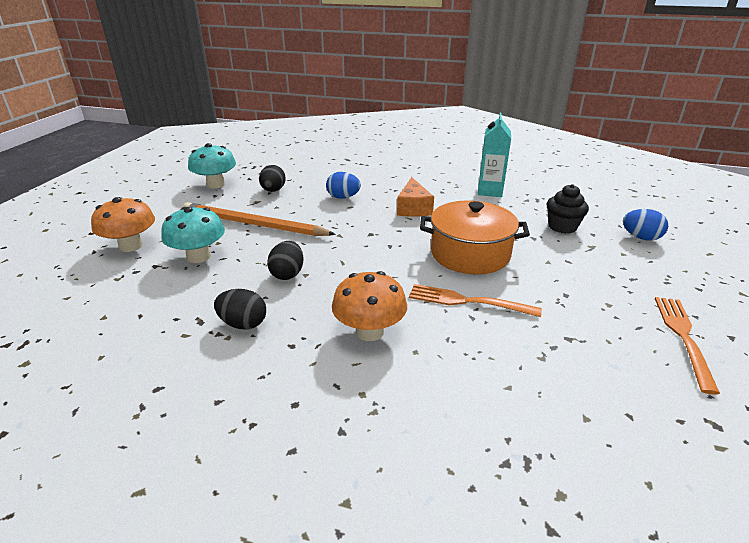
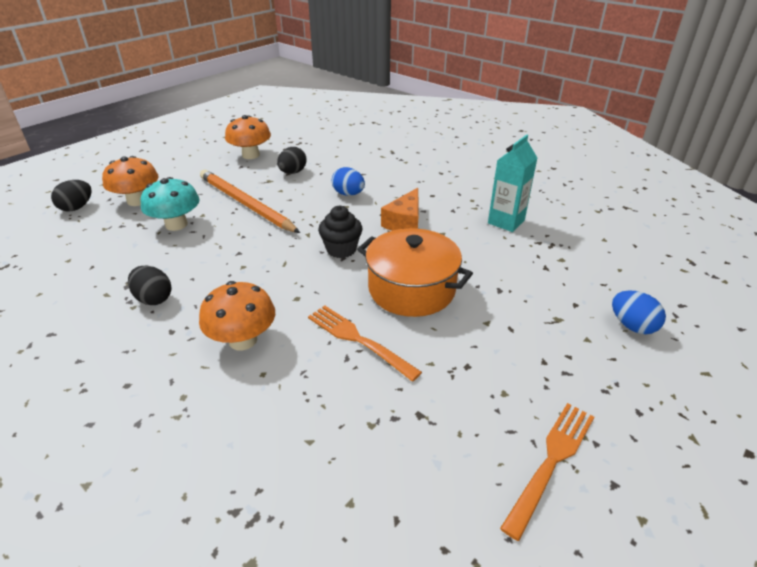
camera: 25 degrees right, 5 degrees up
(215, 184) = (251, 155): turquoise mushroom -> orange mushroom
(287, 274) = (228, 262): black egg -> black egg (77, 207)
(562, 227) = (546, 286): black cupcake -> black cupcake (341, 249)

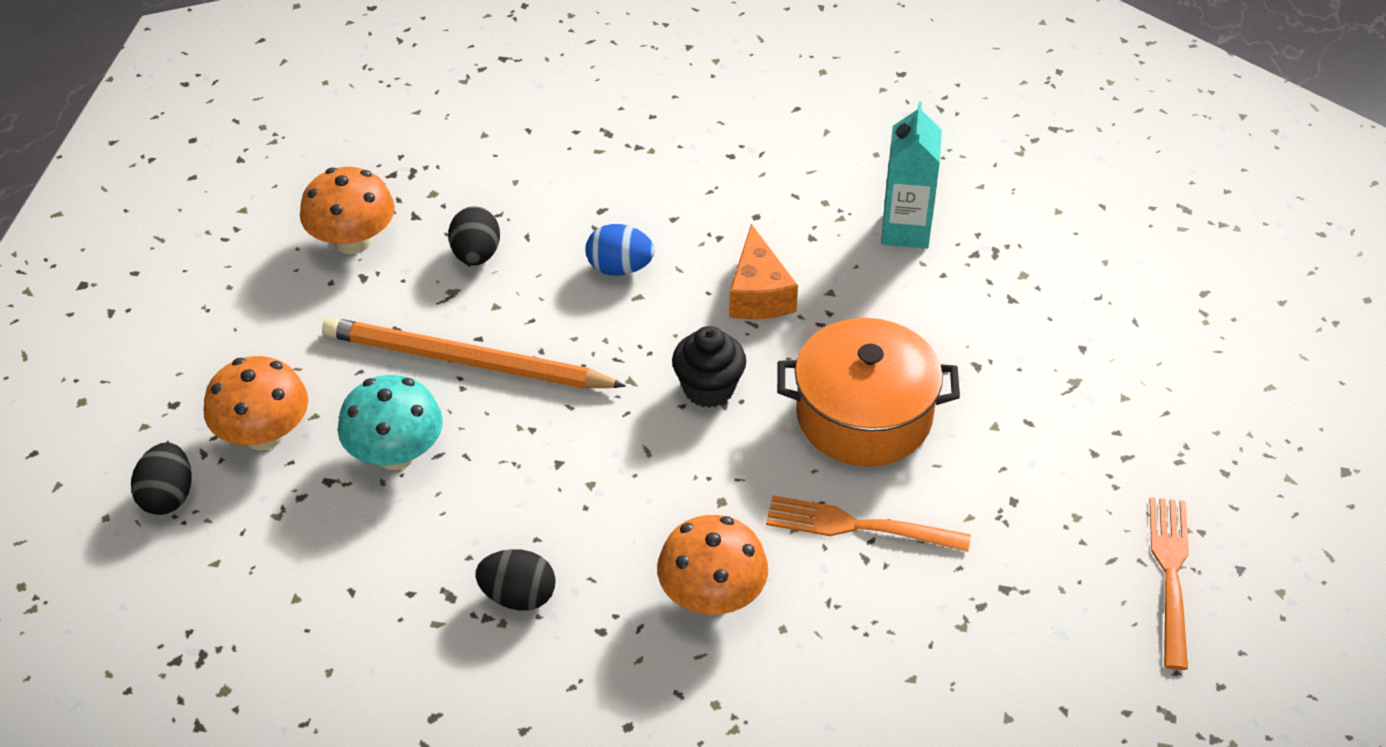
camera: 30 degrees left, 10 degrees up
(632, 326) = (1164, 353): blue egg -> none

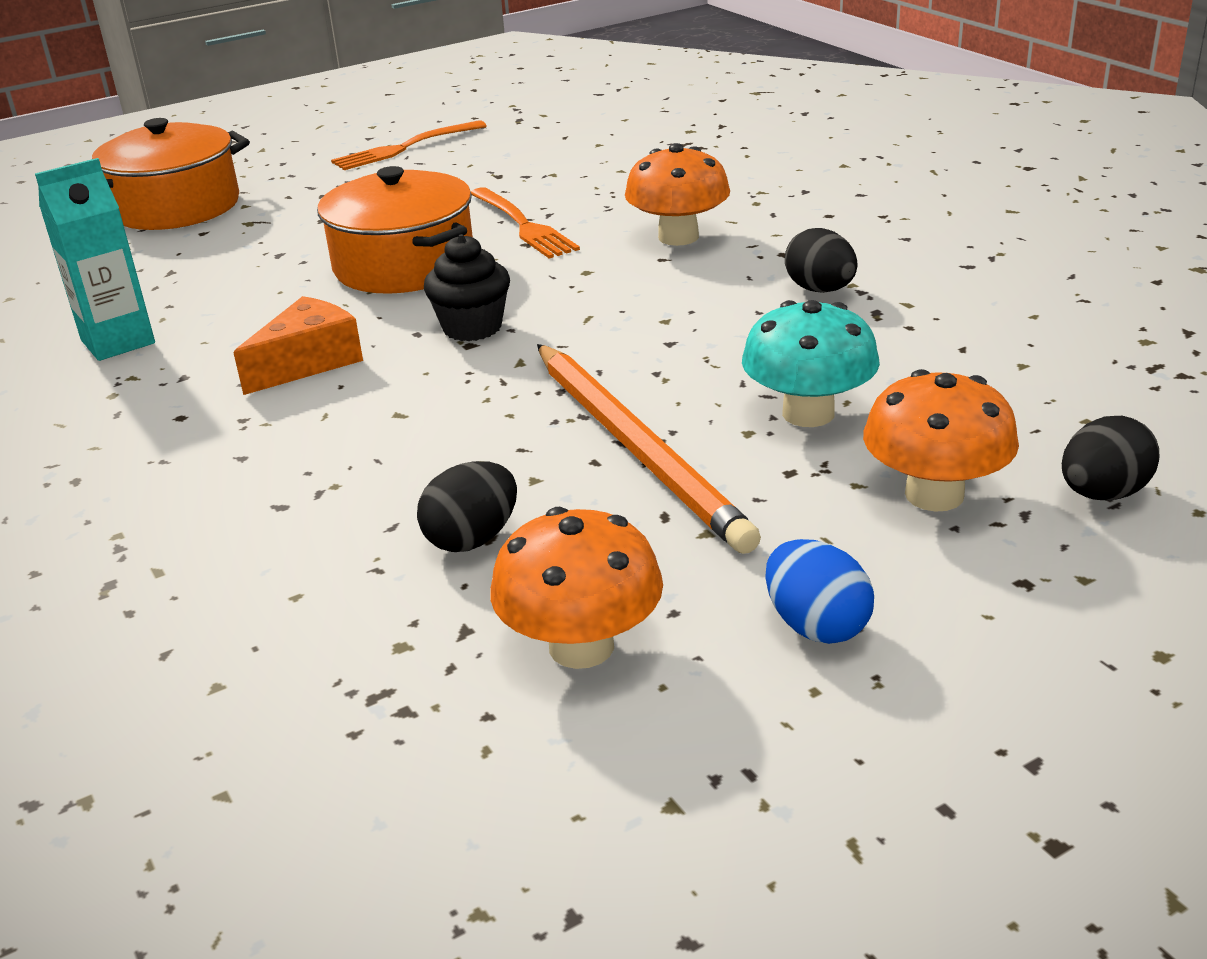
camera: 130 degrees left, 15 degrees down
(619, 268) = (368, 444): blue egg -> blue egg (816, 626)
(1168, 358) = (176, 207): none -> orange pot

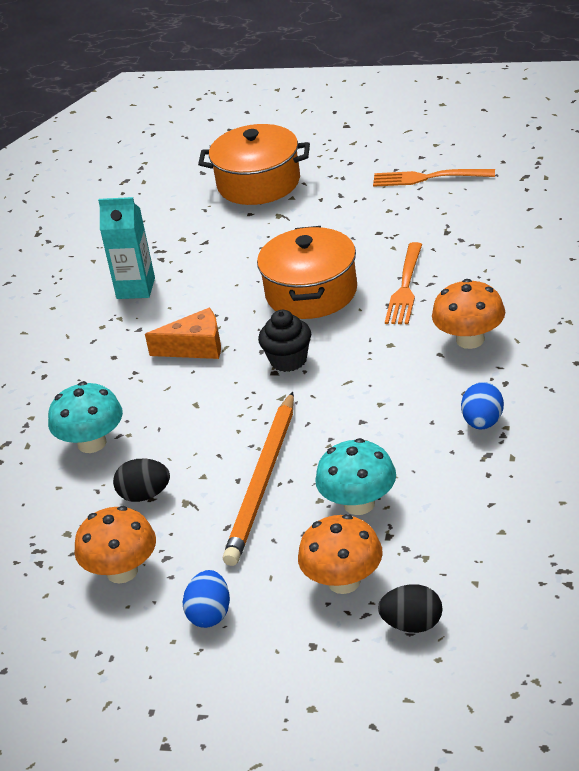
camera: 45 degrees right, 5 degrees up
(282, 519) = (92, 443): none -> turquoise mushroom
(820, 290) = (483, 422): black egg -> blue egg

